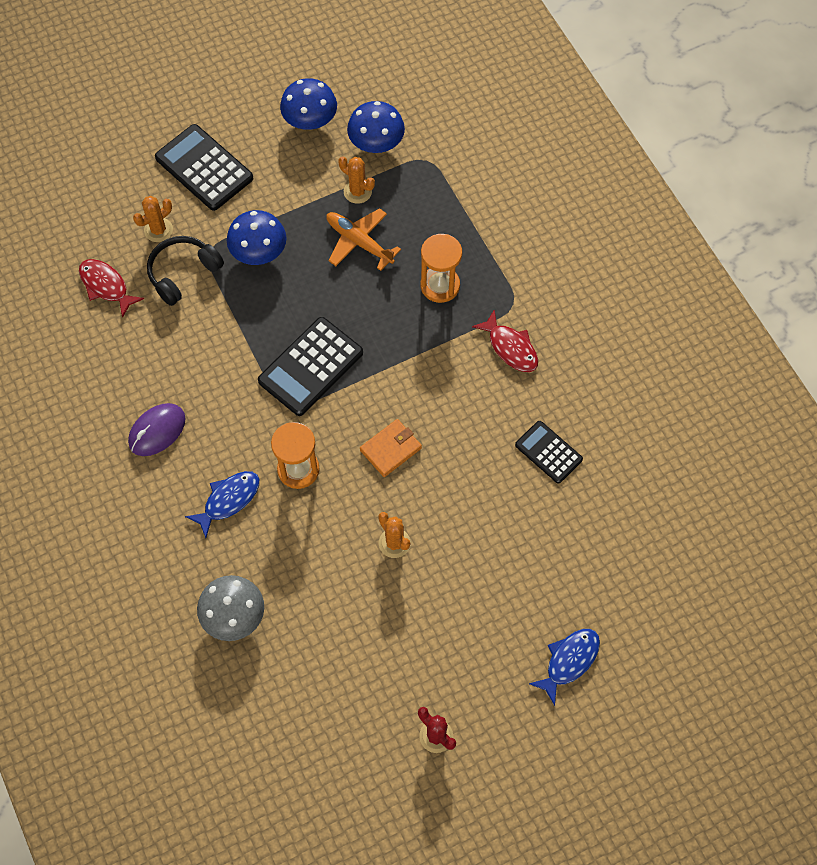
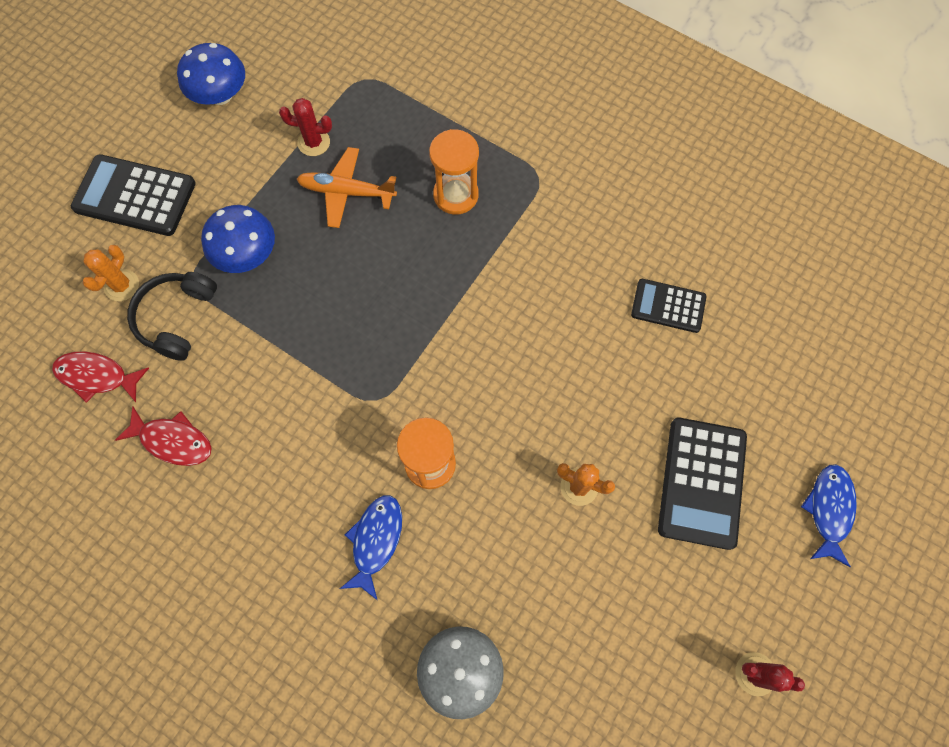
camera: 30 degrees left, 5 degrees up
(157, 431) = (249, 507): purple mouse -> none
(311, 367) = (376, 346): black calculator -> black calculator (702, 482)
(357, 192) = (314, 142): orange cactus -> red cactus
(376, 143) = (303, 86): blue mushroom -> none
(390, 449) = (512, 388): orange wallet -> none
(510, 347) = (564, 221): red fish -> red fish (173, 440)

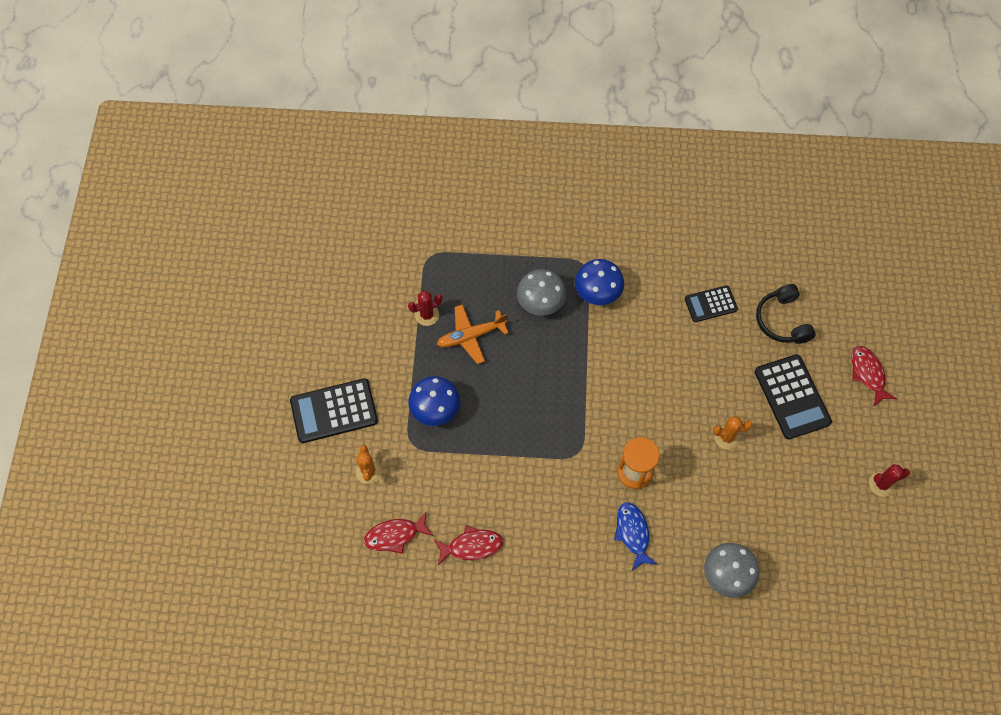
camera: 30 degrees left, 5 degrees down
(177, 318) = (419, 472): black headphones -> black headphones (782, 321)
(220, 95) = (342, 315): blue mushroom -> blue mushroom (597, 292)
(456, 195) = (540, 302): orange hourglass -> grey mushroom
(829, 510) = (868, 374): blue fish -> red fish

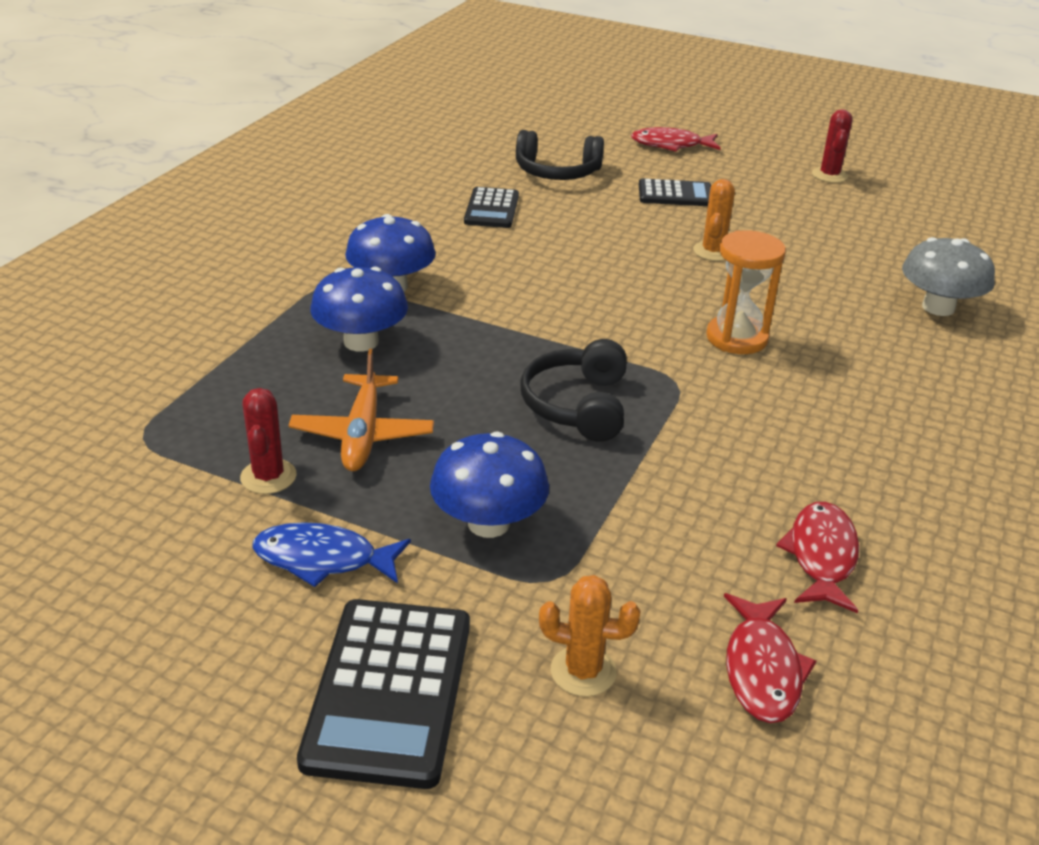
camera: 70 degrees left, 30 degrees down
(535, 415) = (577, 405): none -> black headphones
(540, 302) = (361, 342): grey mushroom -> blue mushroom
(633, 533) = (847, 368): blue fish -> blue fish (323, 559)
(792, 397) = (675, 194): black calculator -> black calculator, size x0.61

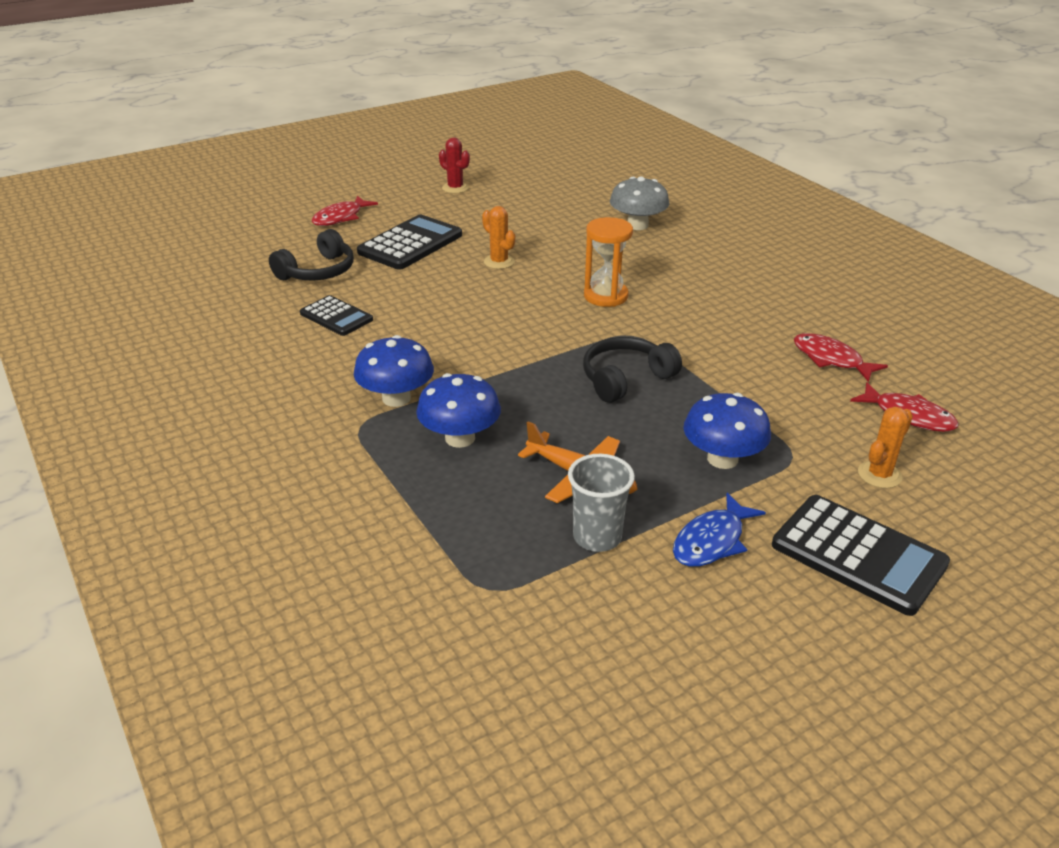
camera: 55 degrees left, 0 degrees up
(268, 477) = (597, 537): red cactus -> grey cup
(577, 405) = (625, 379): black headphones -> black headphones turned 105 degrees clockwise
(675, 194) = (410, 244): black calculator -> black calculator, size x1.63

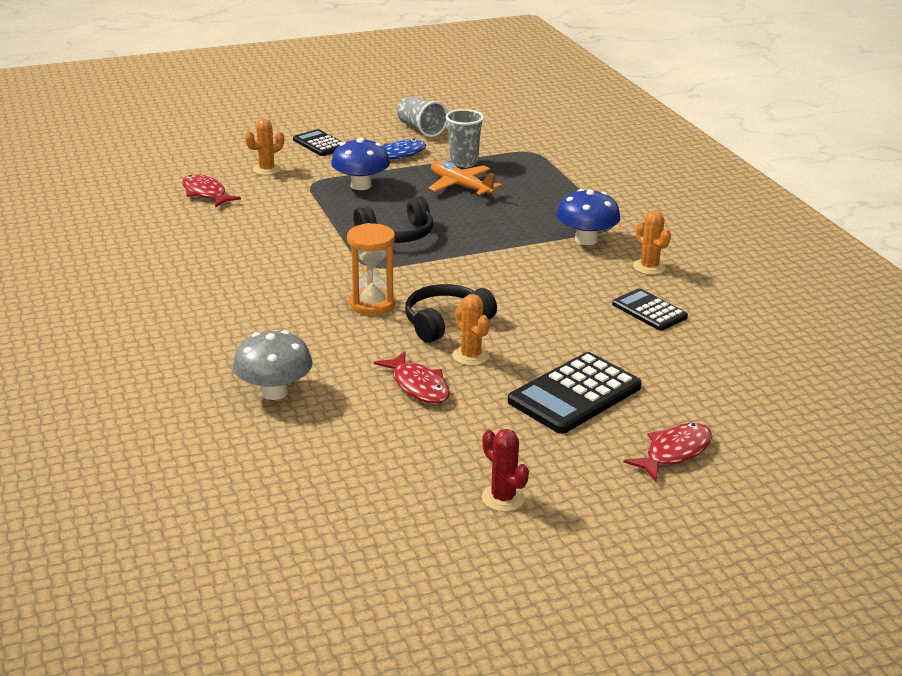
camera: 170 degrees left, 5 degrees down
(318, 271) = (682, 366): black headphones -> black headphones (445, 322)
(325, 367) = (649, 267): none -> orange cactus
(460, 438) = (538, 212): blue mushroom -> none
(715, 635) = (421, 129): none -> grey cup
(831, 359) = (216, 231): red fish -> red fish (418, 386)
(858, 555) = (320, 144): black calculator -> black calculator, size x0.61

